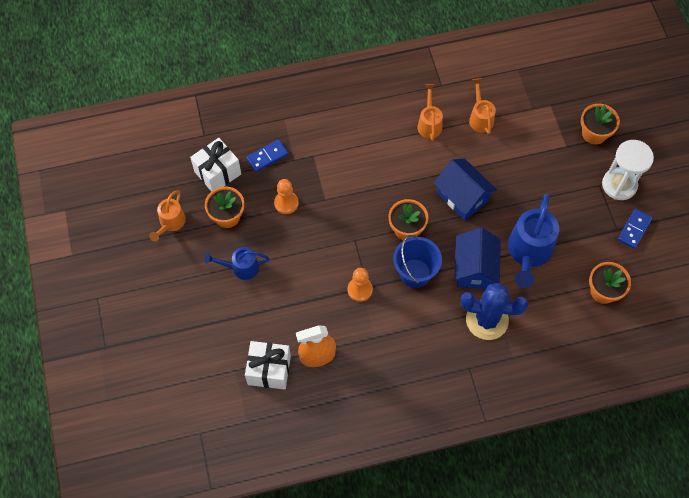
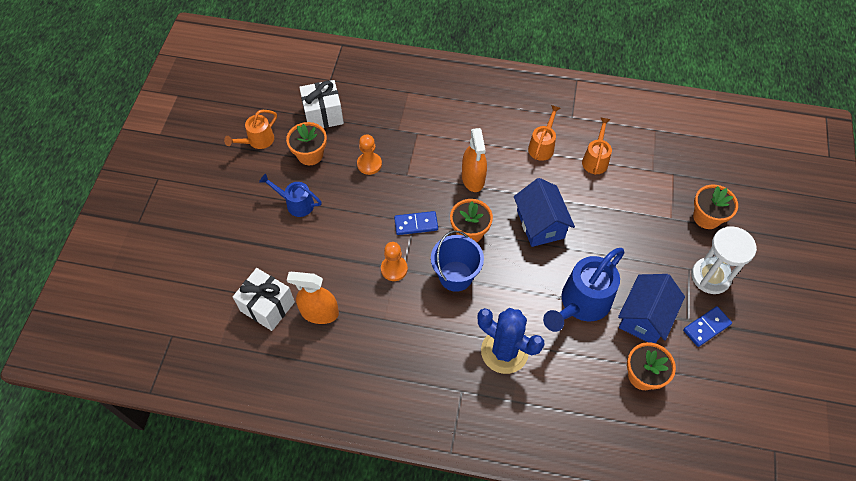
camera: 25 degrees right, 5 degrees down
(267, 157) = (375, 118): blue domino -> blue domino (416, 224)
(385, 179) = (473, 178): none -> orange spray bottle
(474, 268) = (517, 296): blue house -> blue house (644, 317)

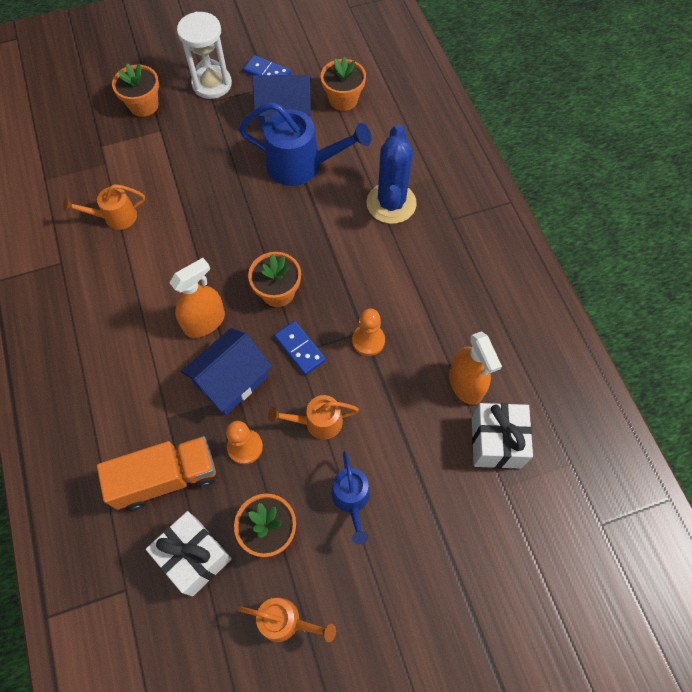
camera: 120 degrees left, 5 degrees up
(378, 119) = (166, 478): none -> orange truck
(455, 276) = (339, 279): blue bucket -> none
(540, 224) = (230, 233): blue house -> blue house (231, 381)
(542, 146) = (120, 274): orange watering can -> orange watering can (317, 422)

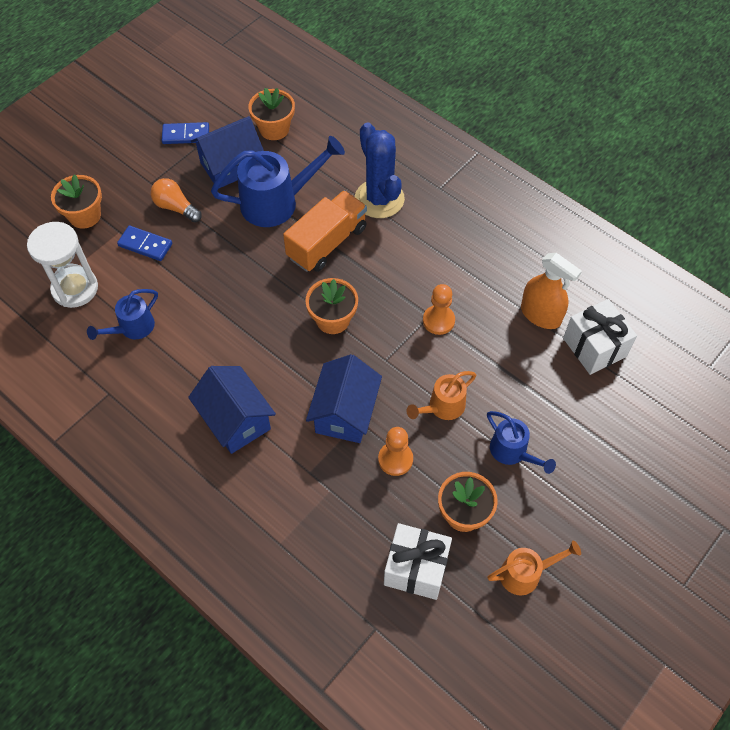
camera: 30 degrees left, 5 degrees down
(115, 217) = (132, 328): orange watering can -> blue watering can
(140, 338) = (235, 420): none -> blue house
(166, 478) = (345, 521): orange truck -> orange truck (327, 243)
(204, 322) = (285, 376): orange spray bottle -> none
(212, 84) = (139, 168): white hourglass -> white hourglass (75, 288)
(217, 131) = (175, 207): none -> orange light bulb
(300, 349) = (385, 356): blue domino -> blue domino (145, 245)

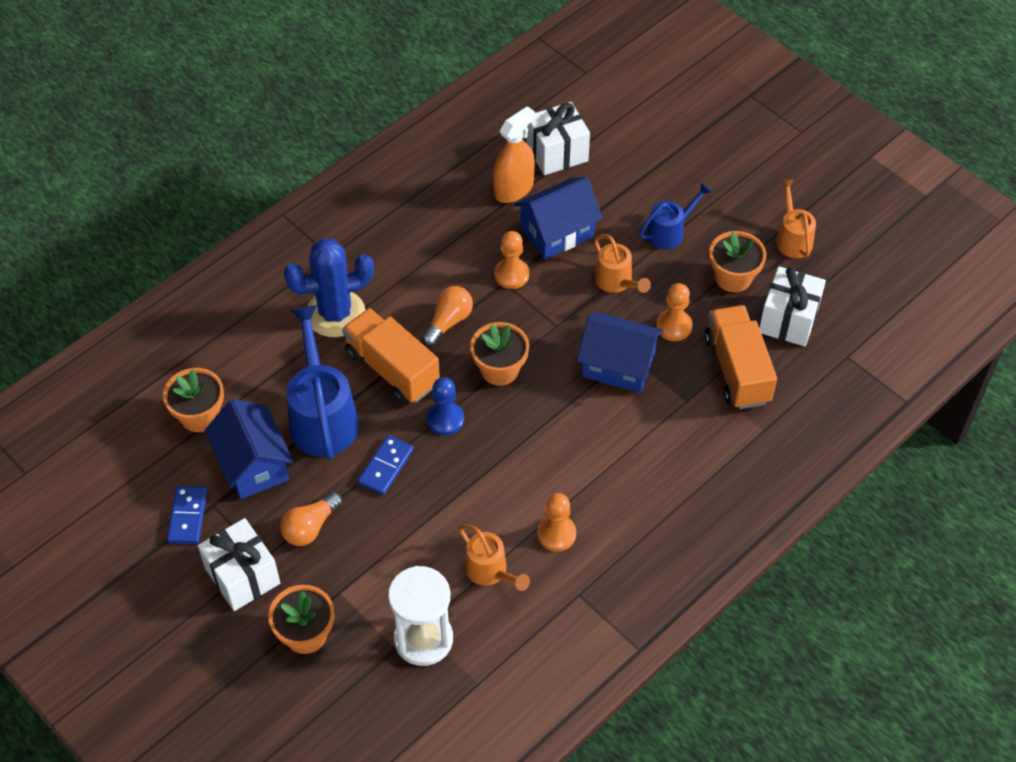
camera: 85 degrees left, 5 degrees down
(132, 328) = (490, 572): blue watering can -> orange watering can
(135, 173) = (242, 576): none -> white gift
(145, 245) = (365, 560): blue domino -> blue domino (385, 466)
(166, 373) = (556, 534): none -> orange pawn
(235, 420) = (621, 466): blue house -> blue house (557, 232)
(278, 284) = (445, 419): none -> blue pawn
(349, 518) = (737, 370): none -> orange truck
(380, 277) = (448, 322): none -> orange light bulb

